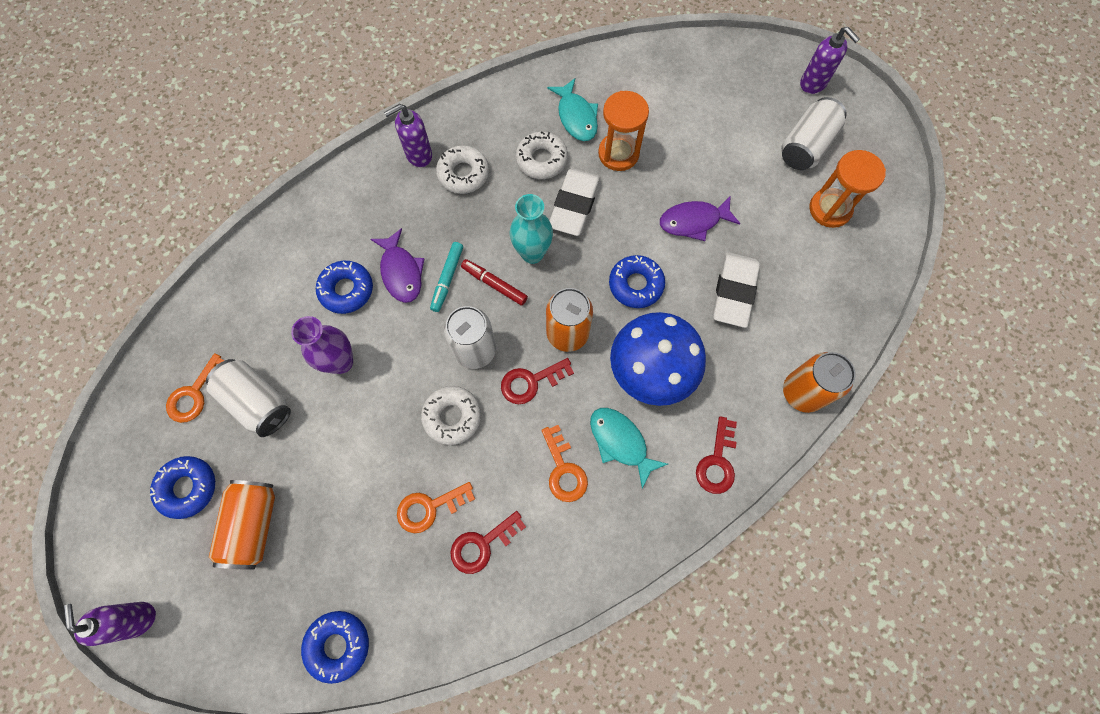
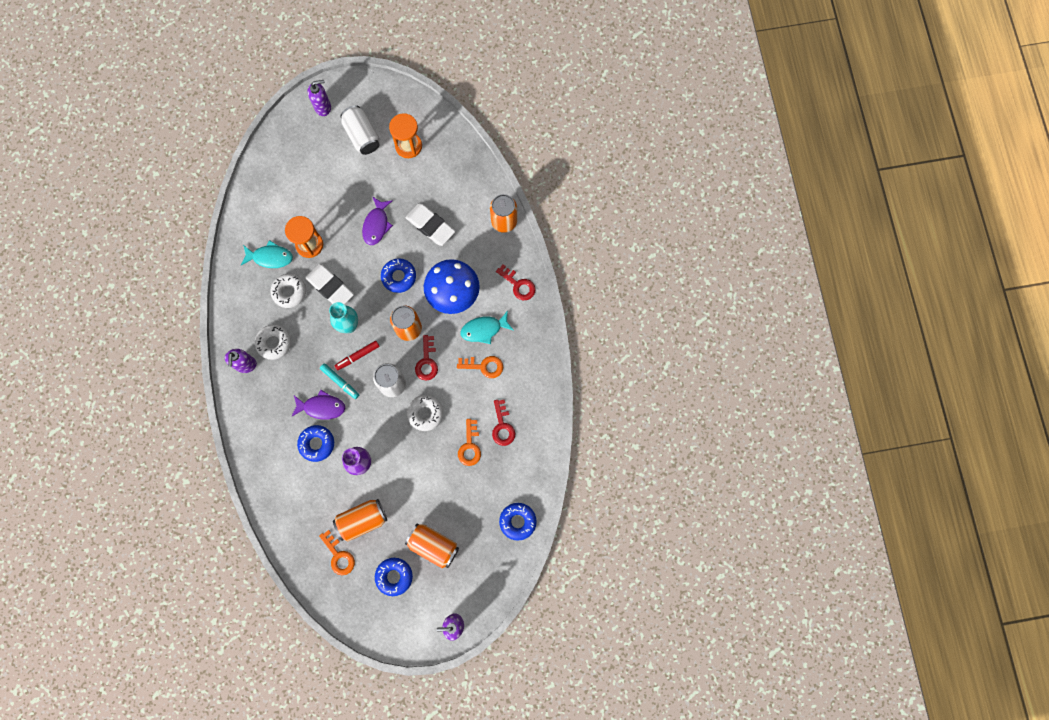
camera: 65 degrees left, 5 degrees up
(257, 402) = (362, 520): white can -> orange can

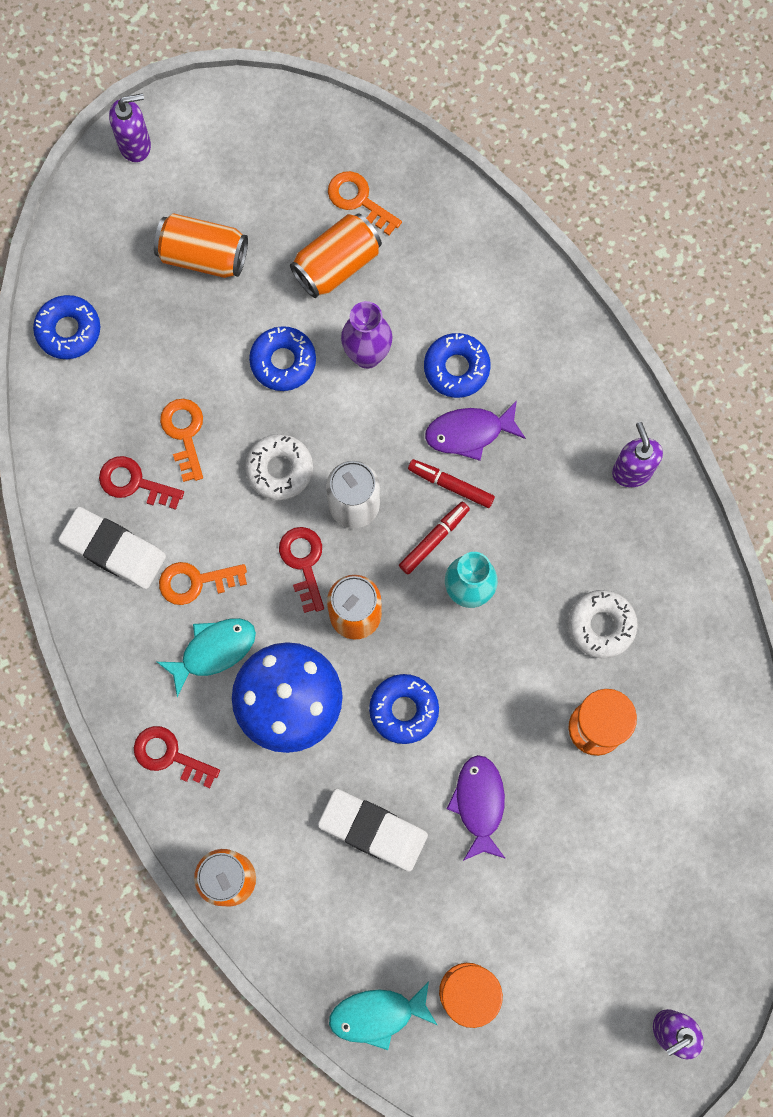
camera: 165 degrees right, 0 degrees up
(270, 257) = (661, 683): turquoise fish -> turquoise fish (377, 1015)
(274, 343) = (595, 523): white donut -> none
(330, 287) = (527, 655): white eraser -> white eraser (113, 549)
(340, 382) = (451, 485): turquoise marker -> red marker
(362, 136) = (569, 988): white can -> none
(394, 576) = (256, 192): blue donut -> blue donut (283, 361)
(502, 426) = (134, 483): red key -> red key turned 45 degrees counterclockwise

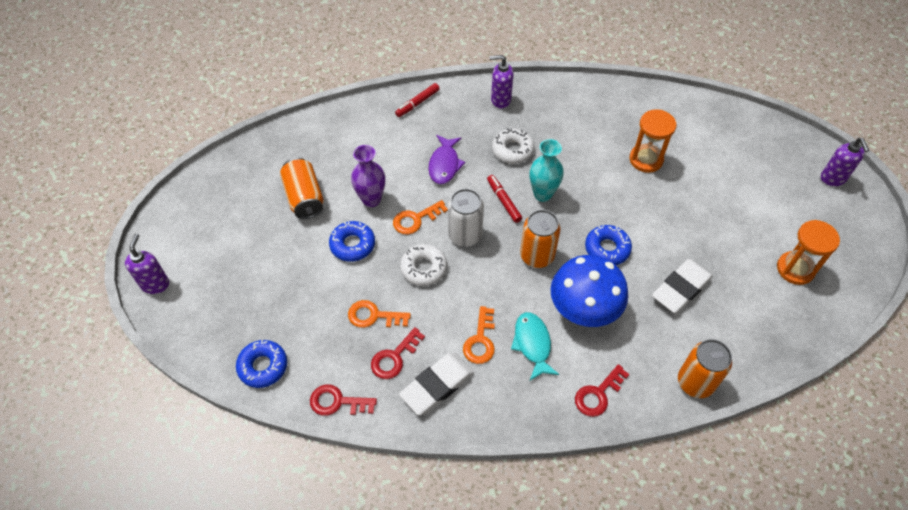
camera: 70 degrees left, 20 degrees down
(203, 256) = (256, 267): orange can -> none
(303, 563) = (491, 274): red key -> red key (337, 402)
(359, 200) = (270, 174): orange key -> orange key (416, 219)
(377, 1015) = (803, 322): turquoise fish -> none
(451, 485) = (473, 183): red marker -> red marker (417, 103)
(456, 368) = (402, 159): blue donut -> none
(479, 803) = (677, 228): purple fish -> none
(601, 625) = (586, 139): white donut -> white donut (512, 150)

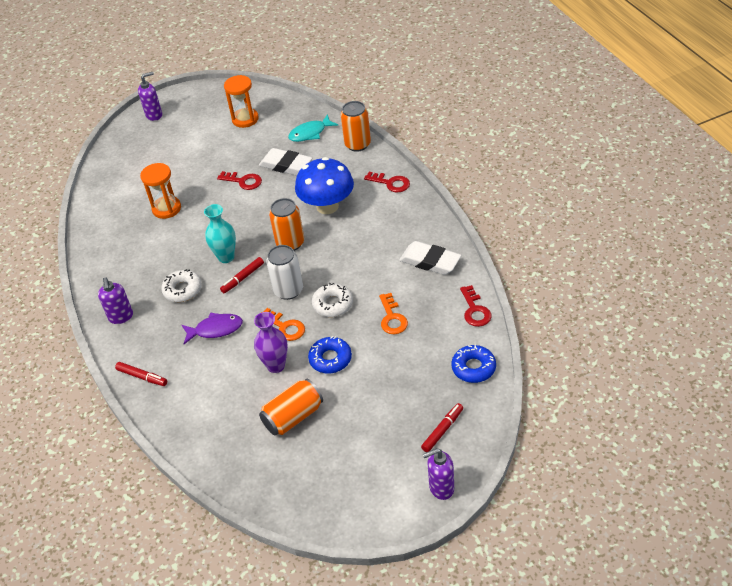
camera: 105 degrees left, 10 degrees down
(211, 308) = (442, 430): none -> red marker
(394, 357) = (421, 292): red key -> red key (243, 181)
(480, 340) = (381, 251): orange key -> none
(532, 344) = (369, 223): turquoise fish -> turquoise fish (310, 133)
(607, 249) = (266, 208): blue donut -> none

